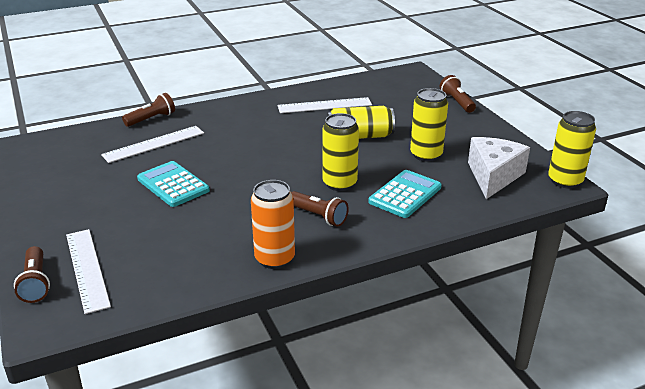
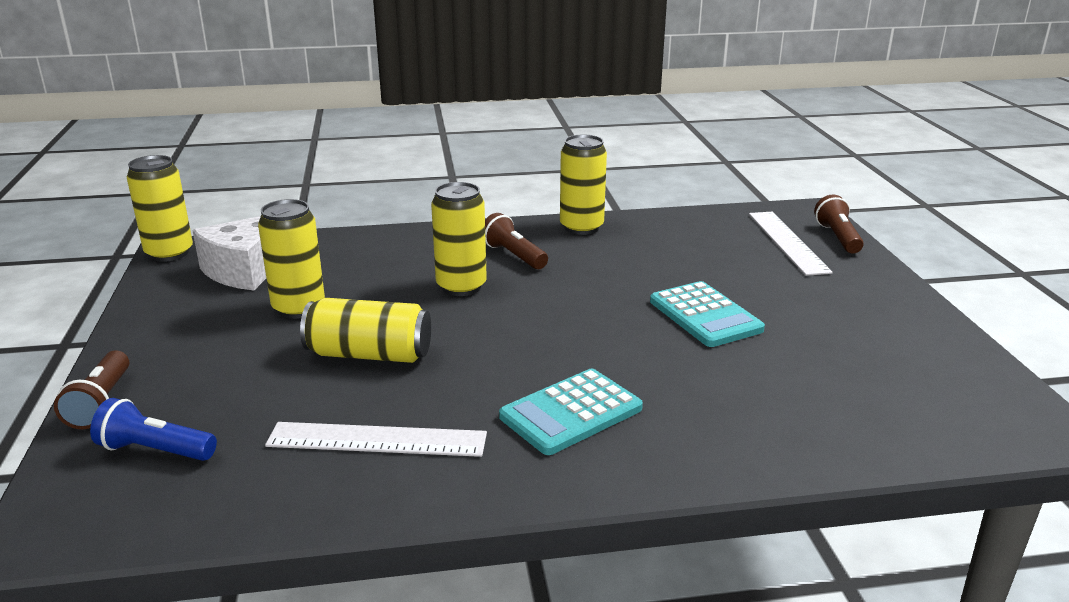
camera: 165 degrees left, 5 degrees down
(151, 119) = (777, 461): brown flashlight -> none
(154, 144) = (754, 393): white ruler -> none
(274, 259) = (581, 227): orange can -> yellow can
(405, 194) = (387, 264): turquoise calculator -> turquoise calculator (571, 413)
(409, 92) = (155, 450): none -> blue flashlight

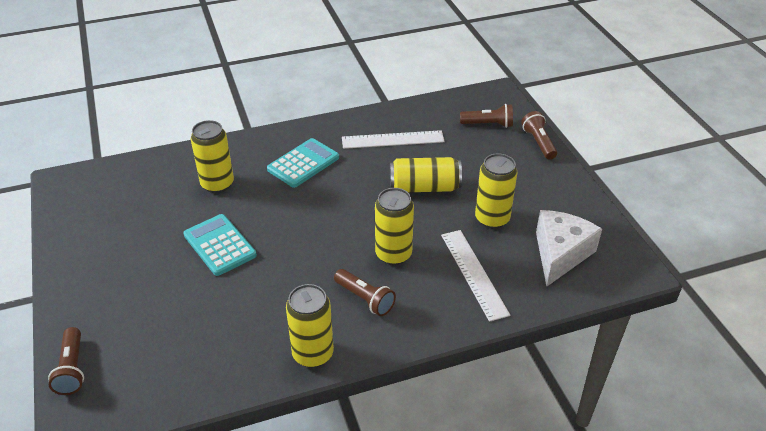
camera: 170 degrees right, 15 degrees up
(155, 450) = (488, 124): blue flashlight -> brown flashlight
(169, 253) = (637, 266): yellow can -> yellow can (217, 184)
(787, 242) = (124, 354): white ruler -> white ruler (474, 273)

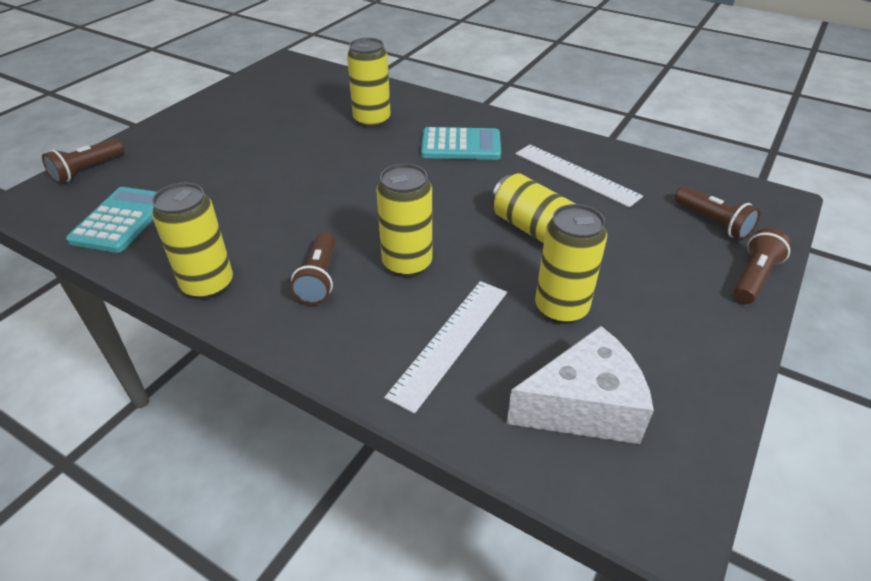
camera: 50 degrees right, 0 degrees up
(219, 245) = (298, 160): turquoise calculator -> turquoise calculator (121, 220)

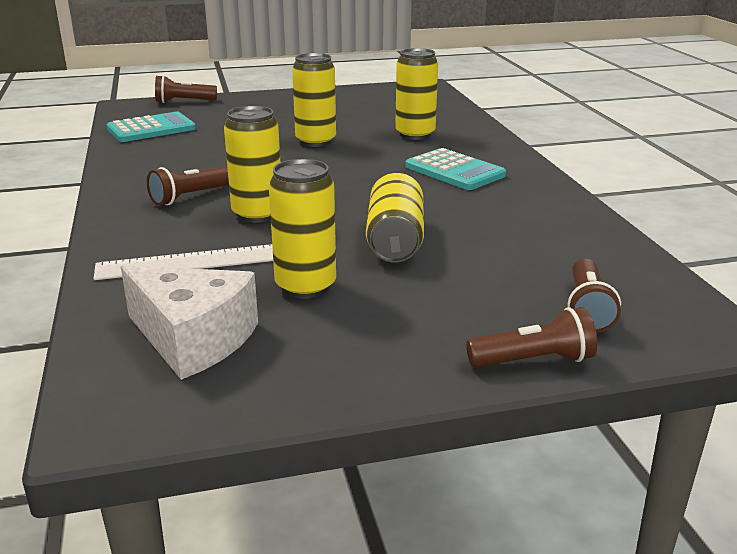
camera: 45 degrees right, 15 degrees down
(208, 285) = (128, 173): yellow can -> yellow can (315, 141)
(576, 174) = (518, 224): white ruler -> none

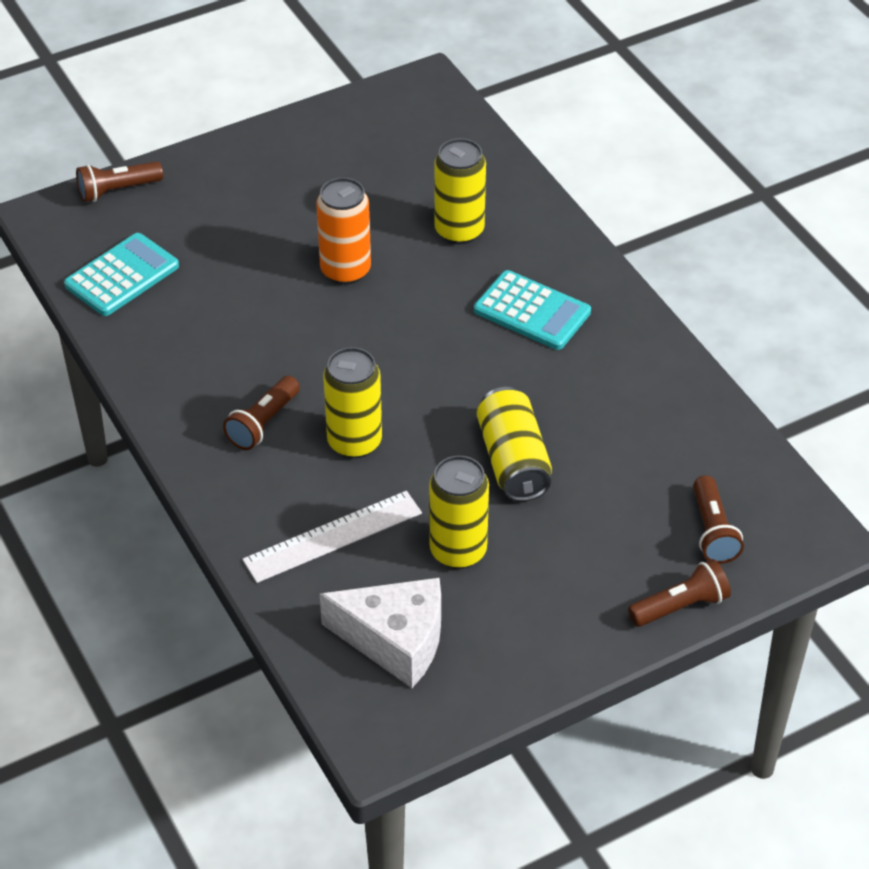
camera: 15 degrees left, 20 degrees up
(315, 141) = (345, 270): yellow can -> orange can

